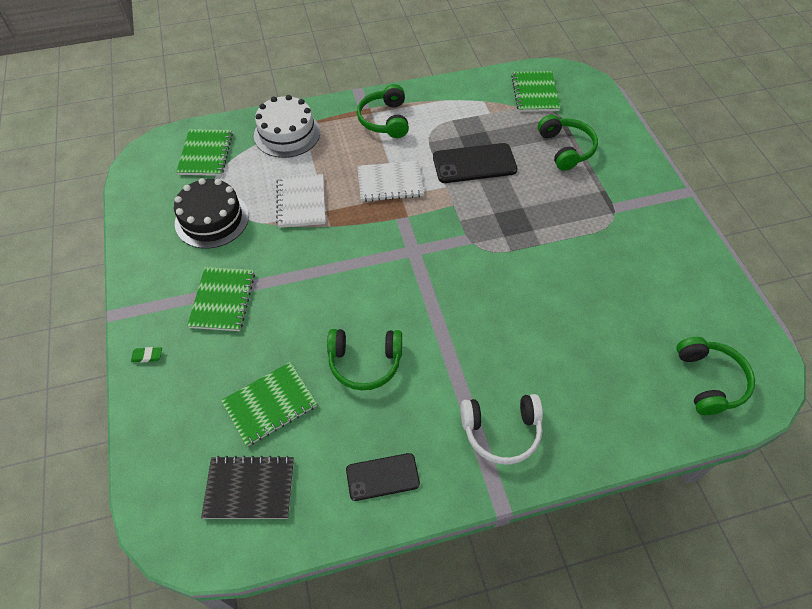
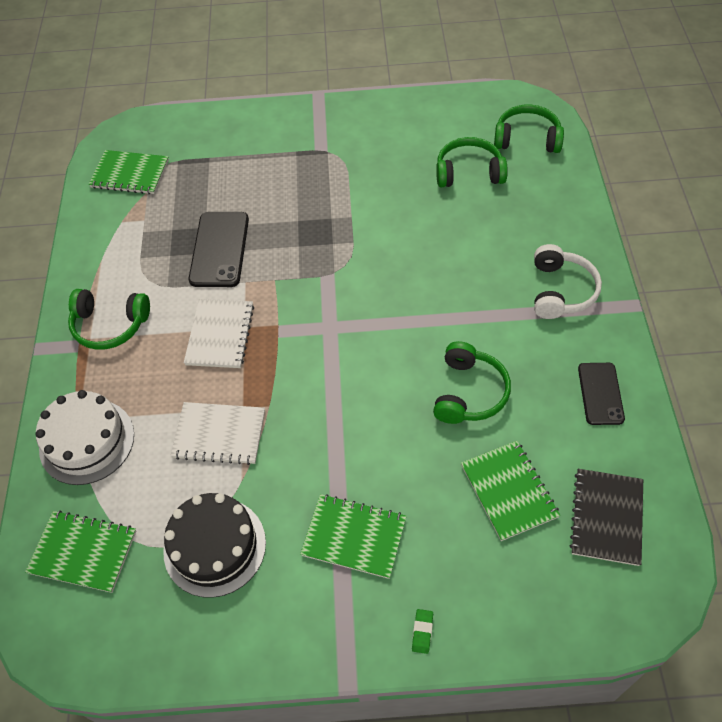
camera: 75 degrees left, 0 degrees up
(566, 149) = (227, 167): green headphones -> green headphones (469, 172)

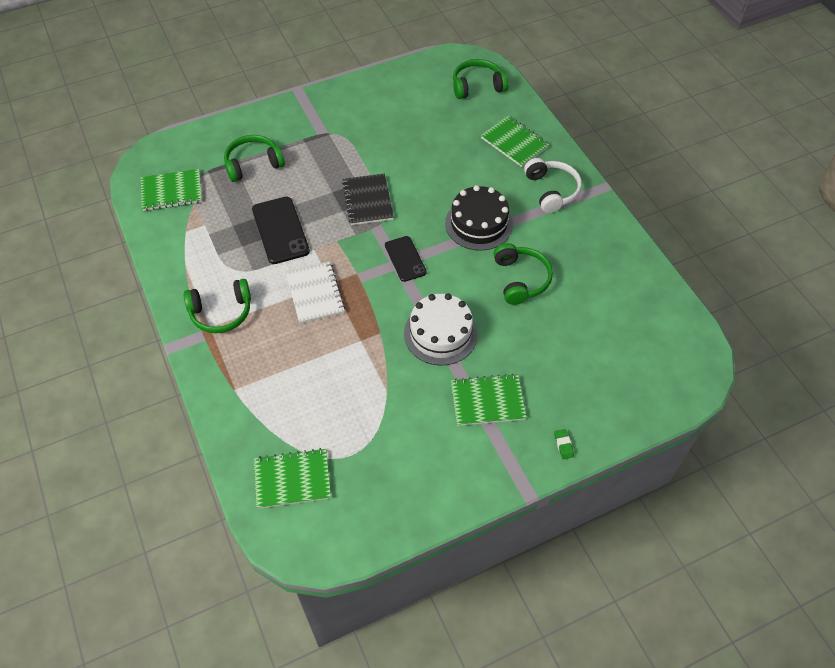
camera: 25 degrees left, 0 degrees up
(87, 441) = (251, 402): white cake -> white cake (440, 333)
(215, 546) = (390, 441): black cake -> black cake (479, 223)
(219, 434) = (353, 364): white notebook -> none
(469, 172) = (446, 122): green headphones -> green headphones (253, 164)
(508, 491) = (578, 336): green notebook -> green notebook (514, 142)
(600, 393) = (609, 253): black phone -> black phone (405, 259)
(606, 517) = (649, 332): black notebook -> black notebook (368, 200)

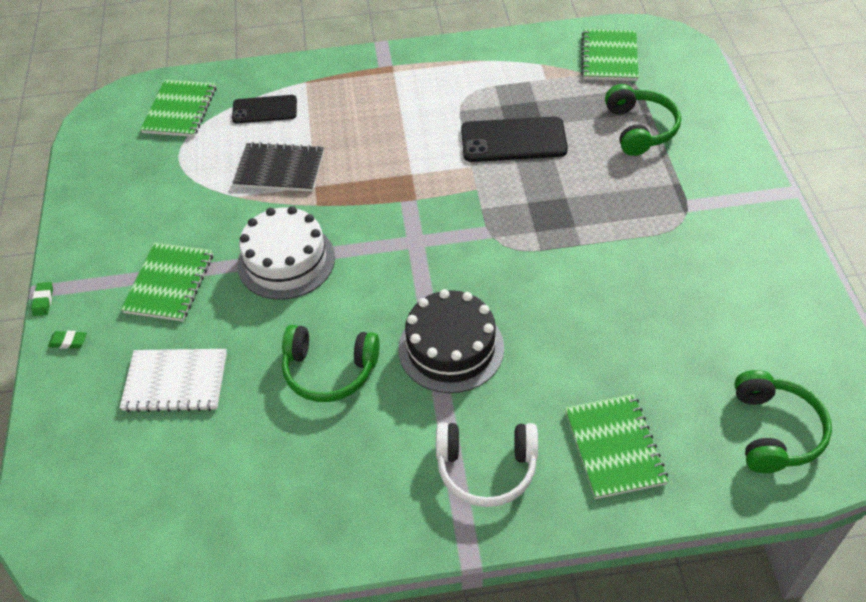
camera: 110 degrees right, 5 degrees down
(221, 312) = (408, 81): green headphones -> none
(315, 293) = (401, 157): white notebook -> white notebook (175, 382)
(368, 200) = (538, 231): black notebook -> black notebook (279, 169)
(405, 259) = (419, 250): black phone -> black phone (264, 110)
(514, 142) = (614, 447): green notebook -> green notebook turned 75 degrees counterclockwise
(536, 483) = (43, 301): none -> green eraser

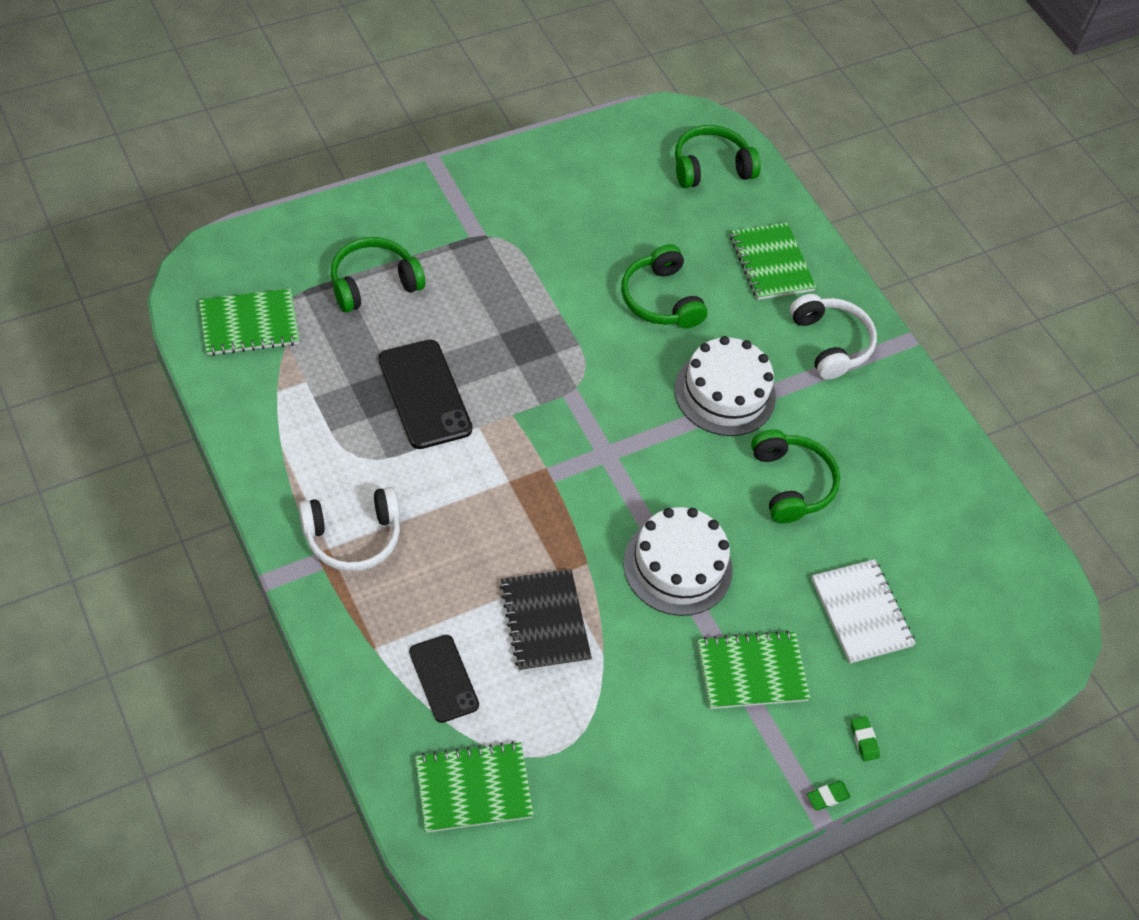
camera: 120 degrees left, 5 degrees up
(397, 83) = (353, 537): none -> white headphones
(451, 348) = (724, 393): black cake -> white cake
(582, 327) = (660, 299): none -> green headphones
(614, 447) = (771, 263): green notebook -> green notebook turned 75 degrees counterclockwise

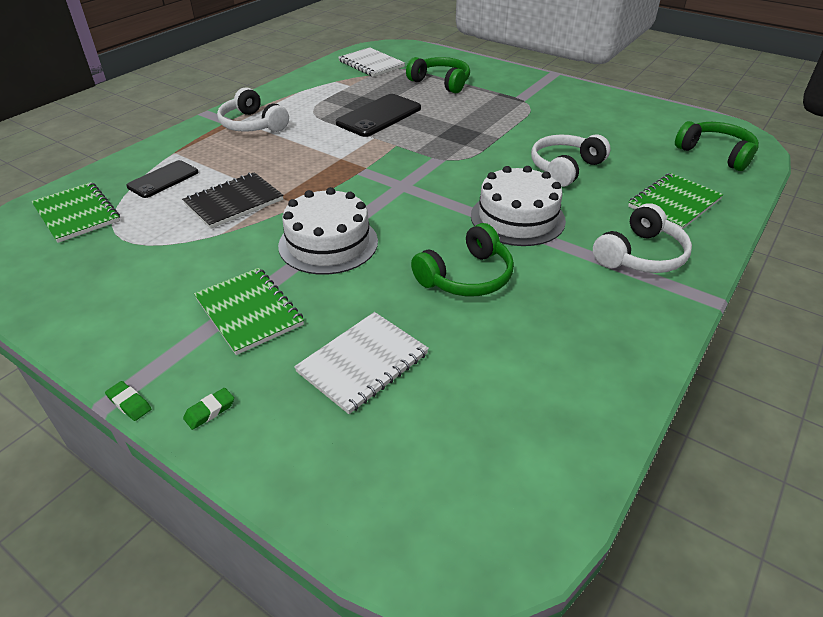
camera: 70 degrees right, 15 degrees down
(249, 324) = (371, 64): green notebook -> white notebook
(660, 299) = (565, 168): green headphones -> white headphones

